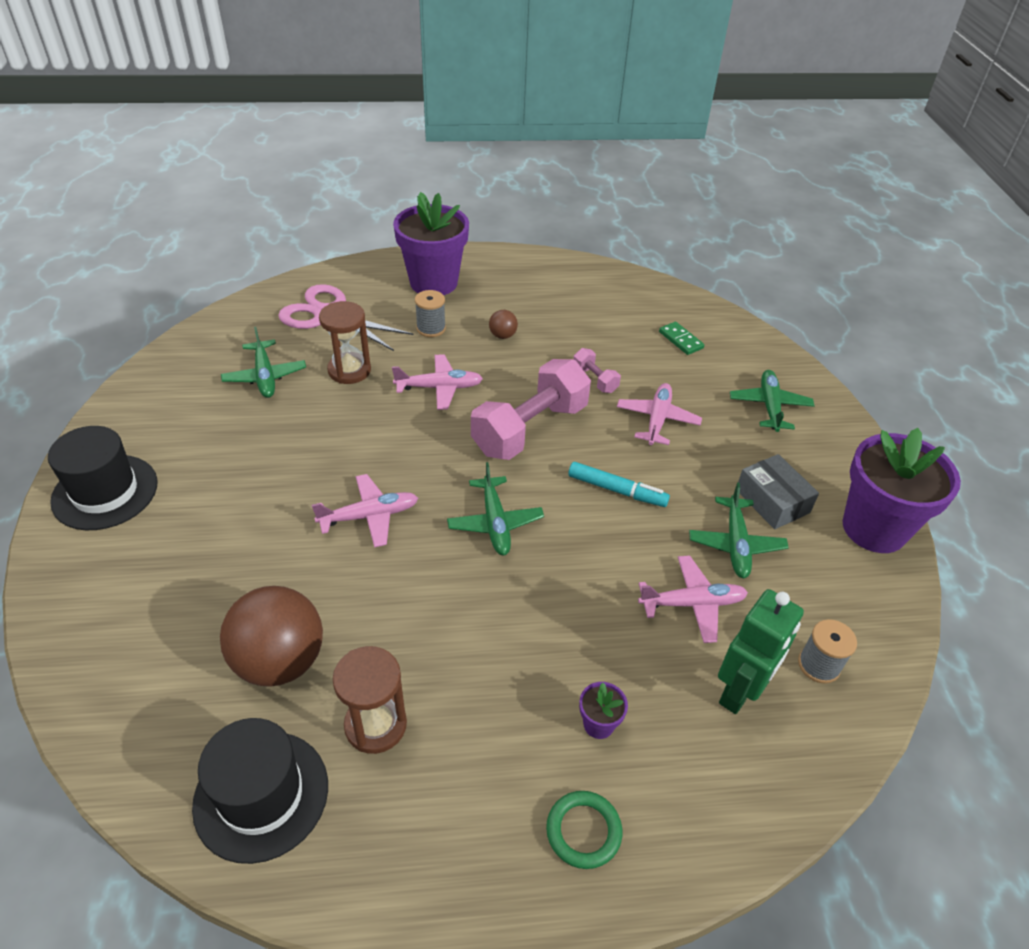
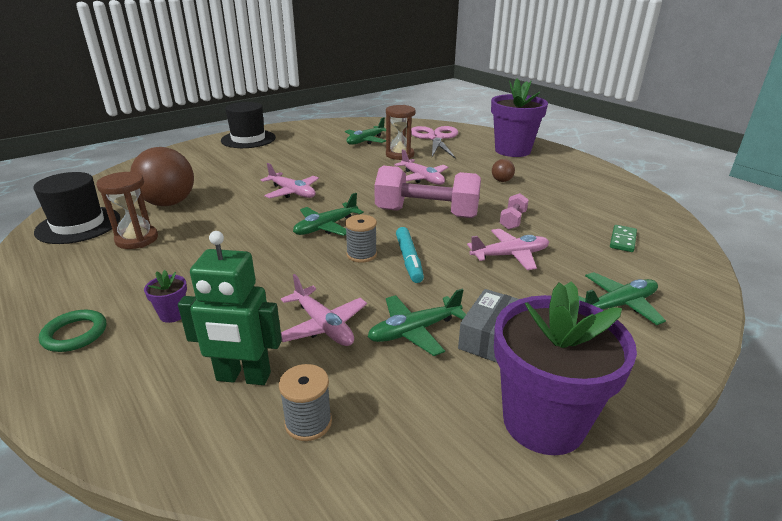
camera: 60 degrees right, 15 degrees down
(431, 328) = (470, 161): grey spool -> grey spool (361, 254)

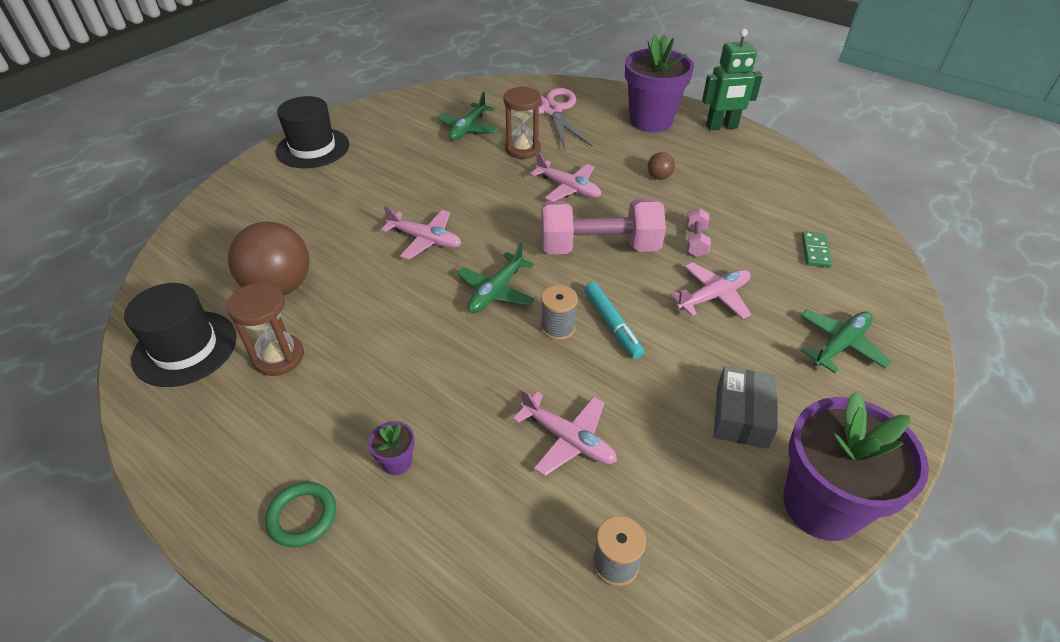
camera: 15 degrees left, 15 degrees up
(243, 377) = (523, 526): green robot -> green robot (721, 127)
(414, 331) = (662, 424): green plane -> none

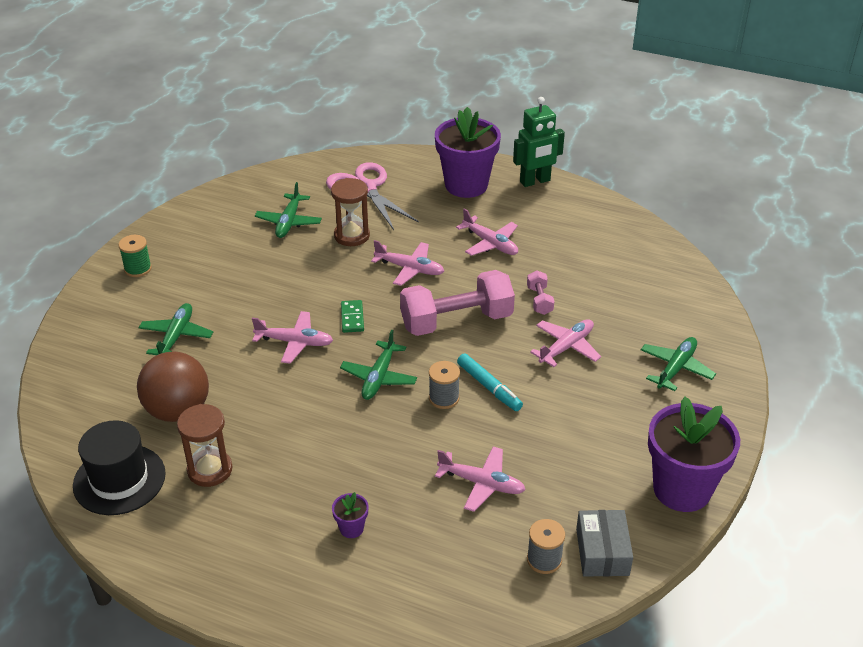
camera: 15 degrees left, 5 degrees down
(302, 516) = (293, 582): green ring -> none
(313, 148) = (138, 269): black hat -> green spool
(315, 214) = (176, 336): none -> green plane
(659, 177) = (490, 243): brown ball -> pink plane
(741, 416) = (611, 439): grey box -> grey box (602, 552)
(815, 251) = (642, 291): green domino -> green domino (352, 318)

